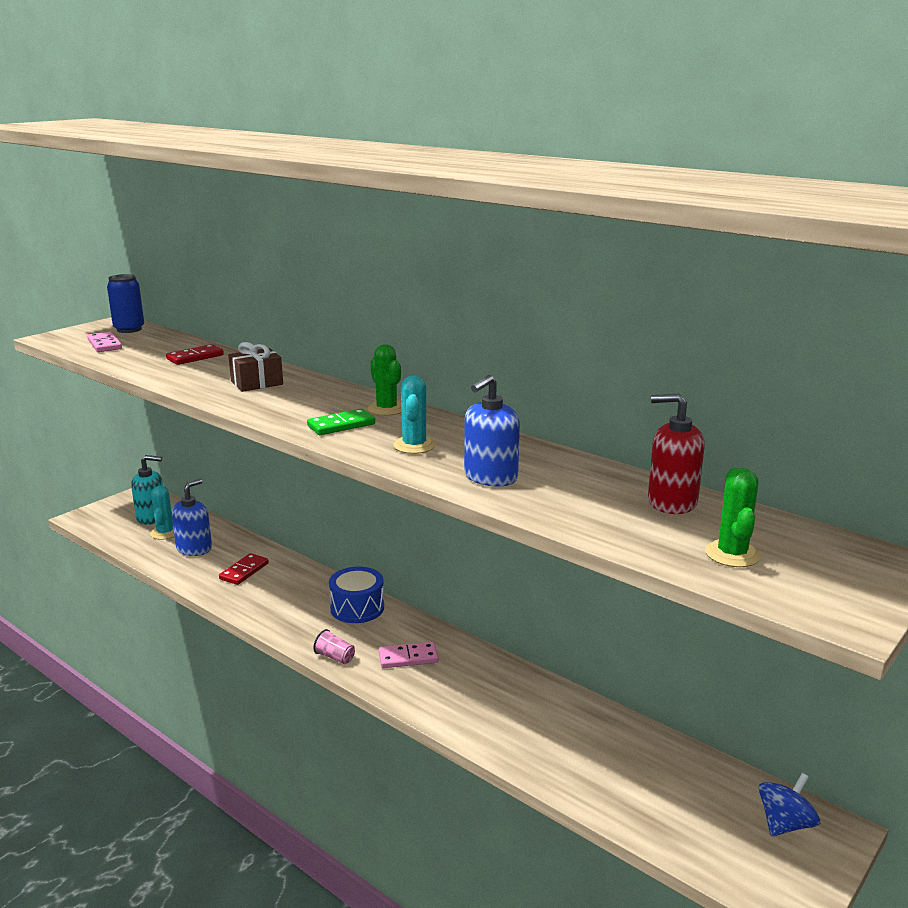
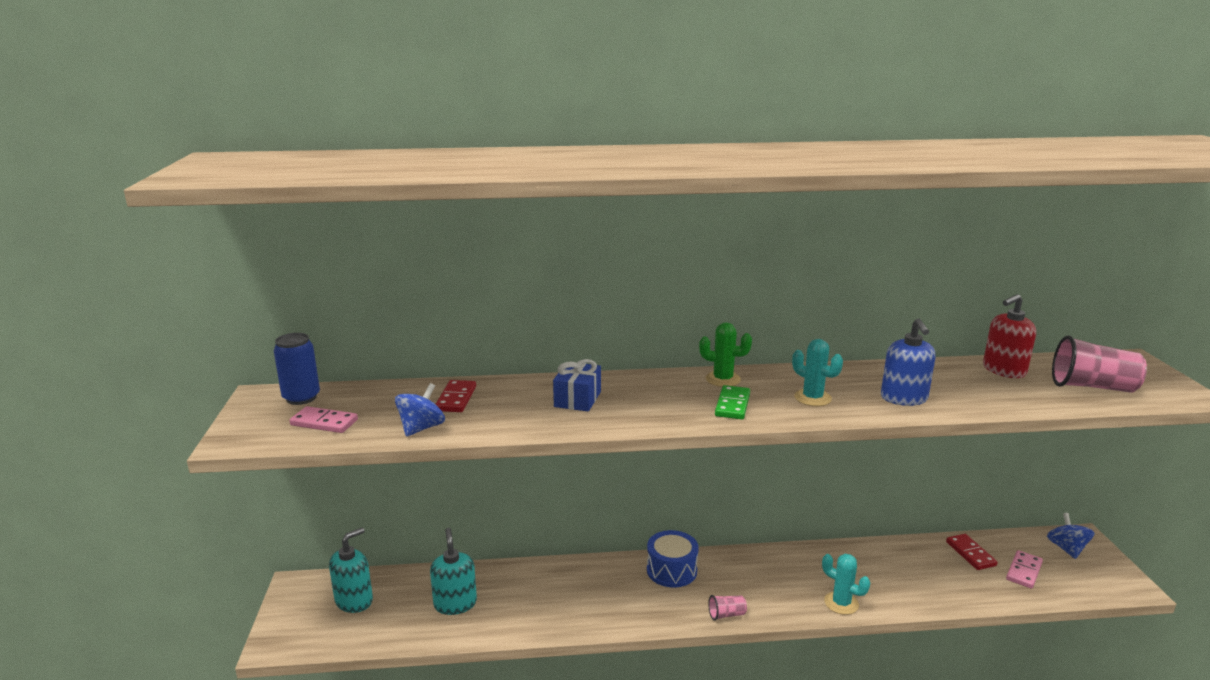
camera: 45 degrees left, 0 degrees up
(136, 364) = (421, 428): none -> blue spinning top
(165, 532) = (397, 606): turquoise cactus -> turquoise cactus (841, 603)
(194, 549) = (455, 603): blue soap dispenser -> turquoise soap dispenser
(244, 571) = (537, 596): red domino -> red domino (970, 554)
(257, 383) = (577, 399): brown gift -> blue gift
(408, 657) = (766, 583): pink domino -> pink domino (1023, 571)
(732, 554) = (1092, 387): green cactus -> pink cup

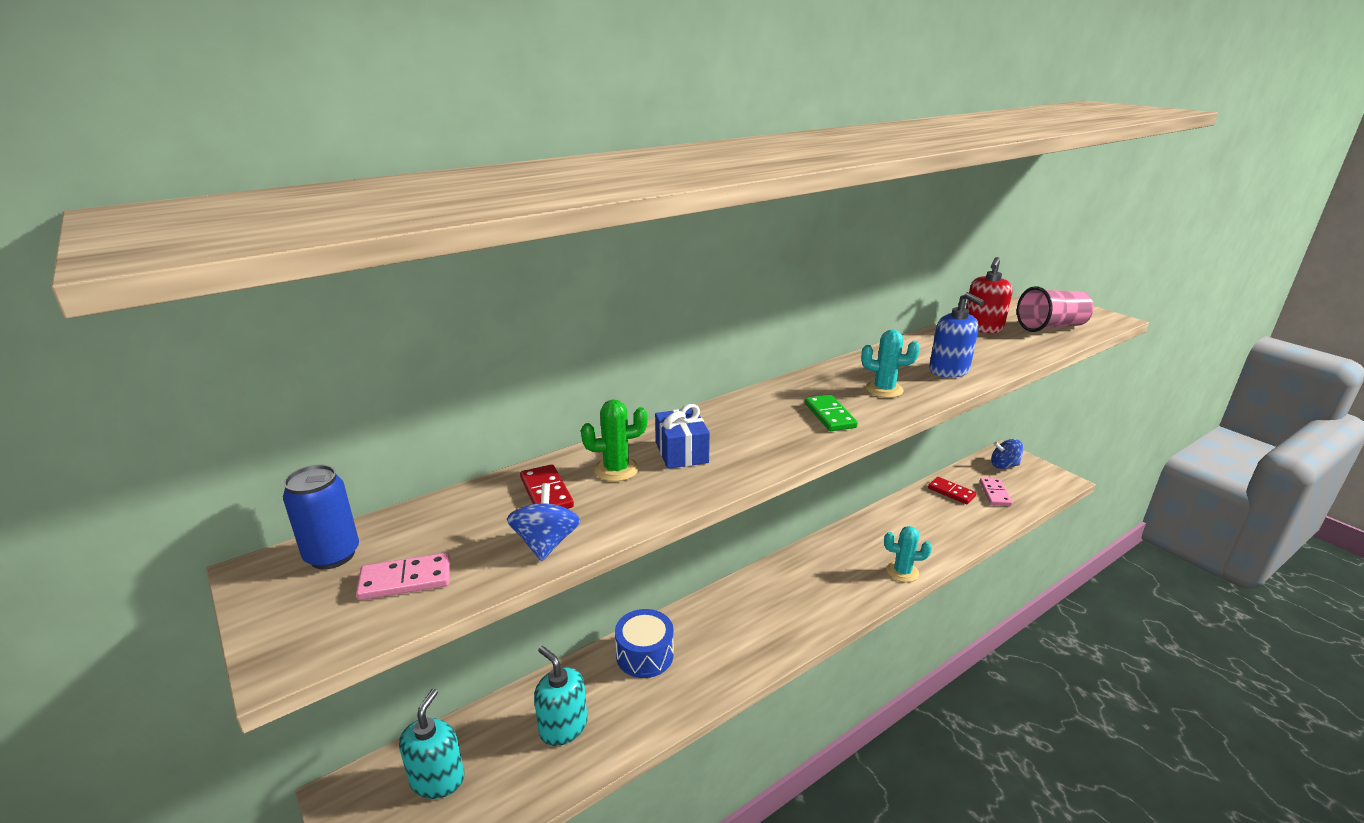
camera: 30 degrees left, 5 degrees up
(671, 570) = (747, 597): blue drum -> blue drum (644, 655)
(723, 379) = (790, 392): green cactus -> green cactus (616, 469)
(726, 615) = (827, 621): pink cup -> none
(1066, 549) = (1004, 465): blue spinning top -> blue spinning top turned 60 degrees counterclockwise

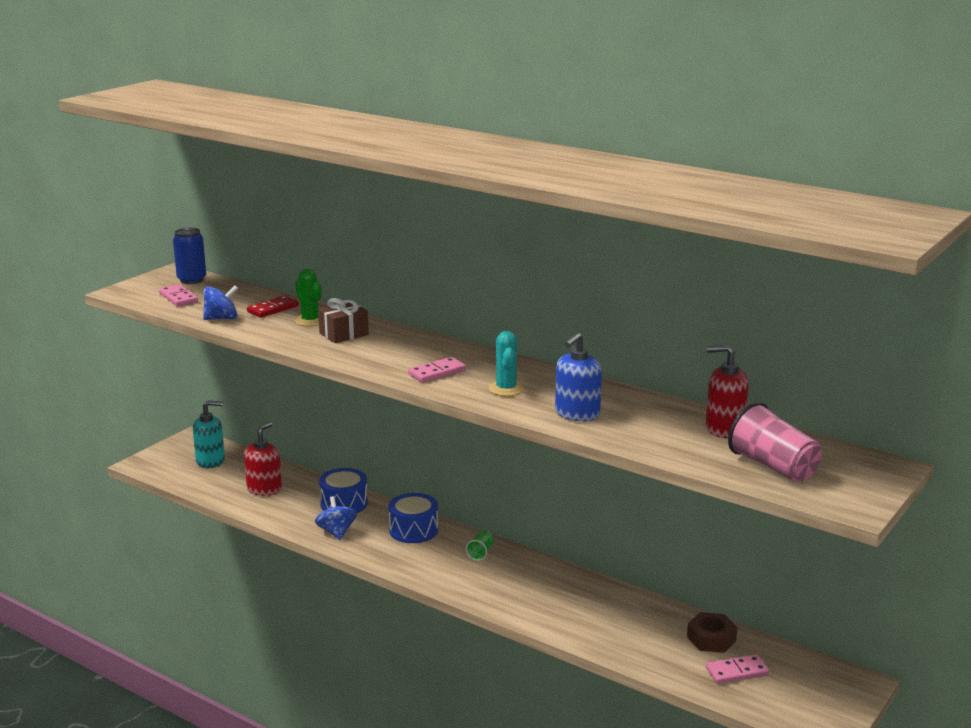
camera: 70 degrees right, 5 degrees down
(563, 727) = (264, 489): turquoise soap dispenser -> red soap dispenser
(681, 452) = (344, 334): blue gift -> brown gift
(730, 611) = (413, 530): none -> blue drum
(792, 575) = (480, 553): none -> green cup
(830, 415) = (437, 372): green domino -> pink domino
(902, 572) = (527, 612): turquoise cactus -> none
(951, 492) = (711, 639): red domino -> brown nut
(1004, 465) = (820, 680): blue spinning top -> blue spinning top (336, 532)

